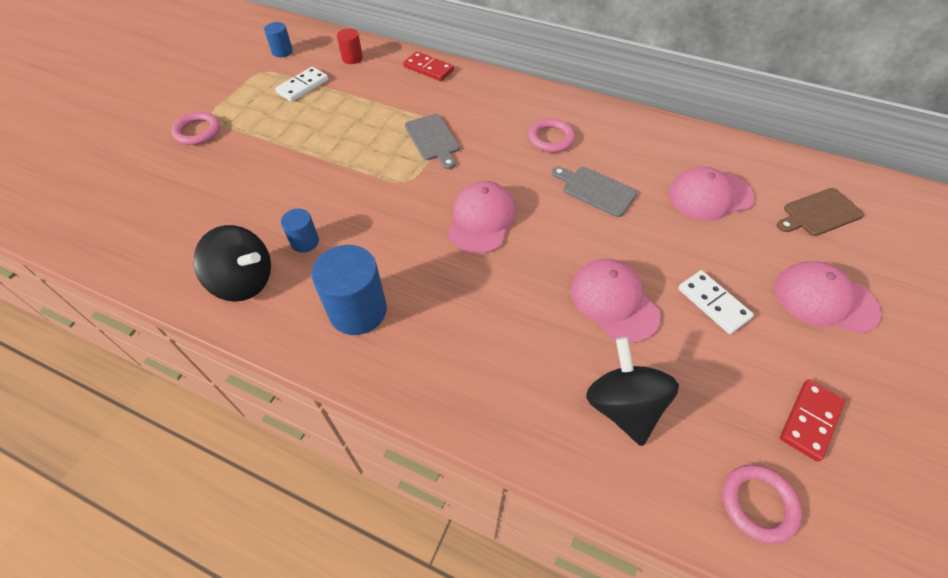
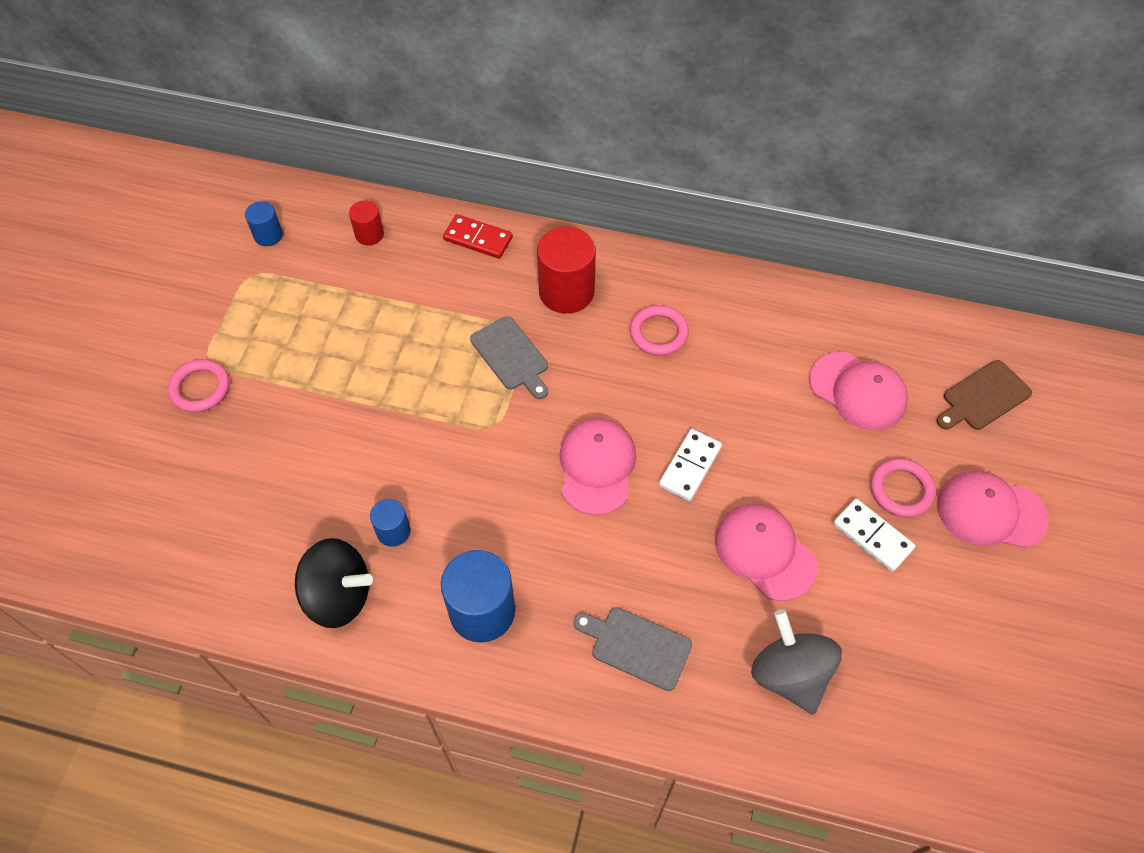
camera: 10 degrees left, 5 degrees up
(302, 86) = (316, 293): white domino -> white domino (689, 466)
(485, 105) = (566, 291): none -> red cylinder
(596, 190) = (725, 404): grey cutting board -> grey cutting board (637, 646)
(623, 406) = (789, 674): black spinning top -> grey spinning top
(709, 195) = (858, 391): pink cap -> pink cap turned 120 degrees counterclockwise
(758, 504) = (930, 752): pink ring -> pink ring (901, 490)
(810, 420) = (977, 657): red domino -> none

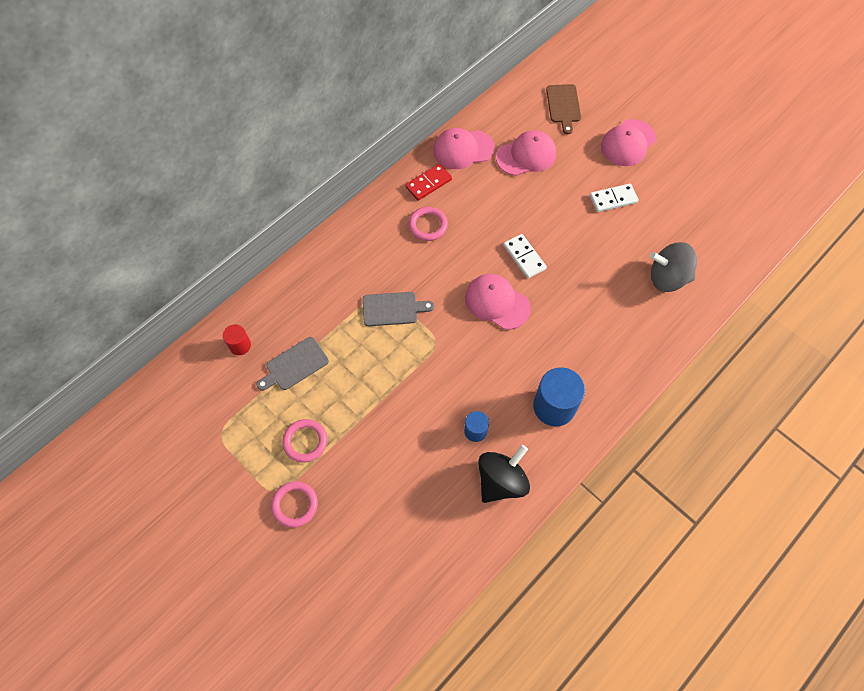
camera: 60 degrees left, 5 degrees up
(268, 235) = (193, 409): blue cylinder -> none
(478, 239) = (291, 284): red domino -> red domino (428, 183)
(566, 291) = (366, 256): red cylinder -> none
(637, 646) = (616, 339): grey cutting board -> grey cutting board (294, 365)
(764, 552) = (595, 251): pink cap -> pink cap (463, 149)
(901, 490) = (594, 171): pink ring -> pink ring (305, 441)

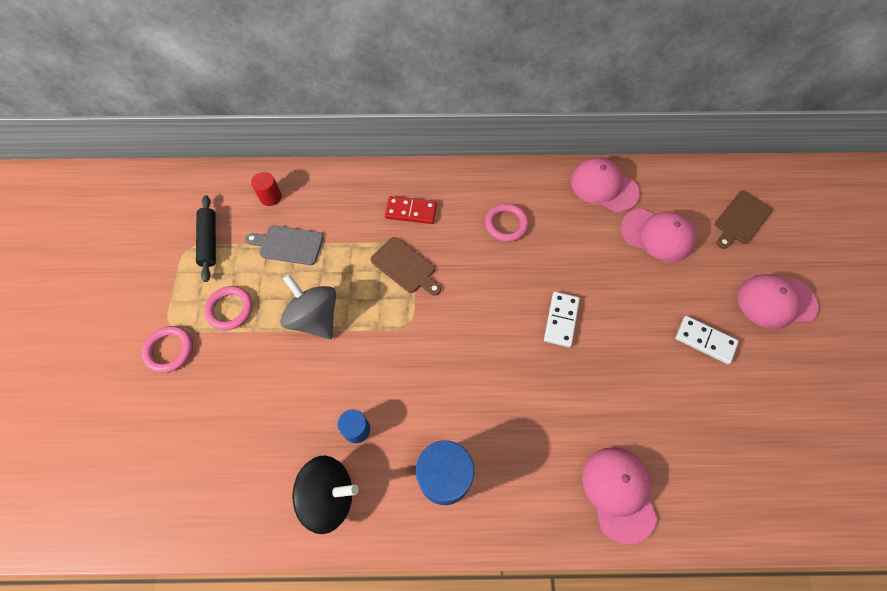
camera: 45 degrees right, 0 degrees up
(231, 414) = (209, 241): none -> black rolling pin
(393, 309) = (405, 267): grey cutting board -> brown cutting board
(428, 183) = (543, 191): red domino -> red domino (411, 211)
(497, 302) = (494, 337): pink cap -> pink cap (619, 493)
(667, 278) = (685, 463): grey spinning top -> grey spinning top (315, 317)

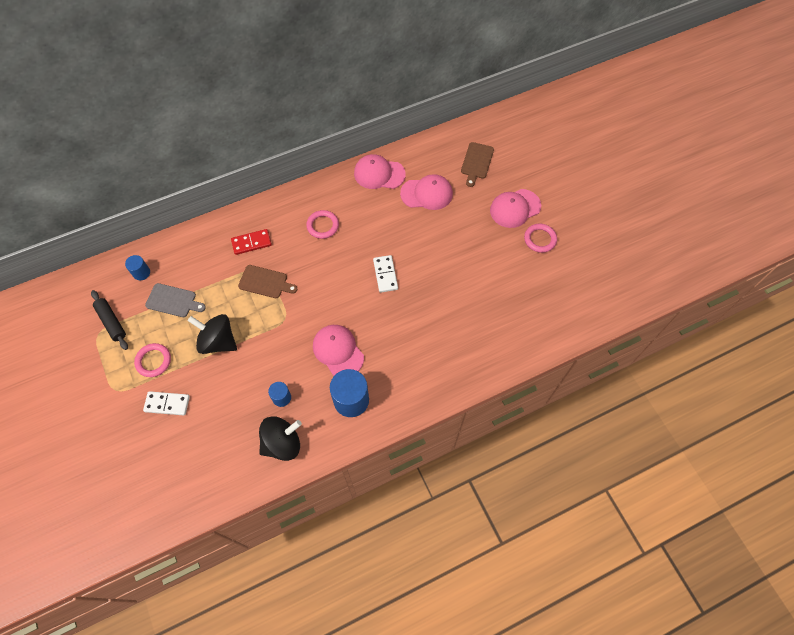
camera: 25 degrees left, 0 degrees up
(169, 350) = (124, 405): pink ring -> pink ring (540, 239)
(270, 197) = (141, 273): red cylinder -> blue cylinder
(288, 245) = (173, 301): grey cutting board -> grey cutting board turned 150 degrees counterclockwise
(315, 317) = (218, 341): grey spinning top -> black spinning top
(619, 493) = (460, 362): pink cap -> pink cap (338, 351)
(705, 341) = (480, 250): white domino -> white domino (167, 404)

